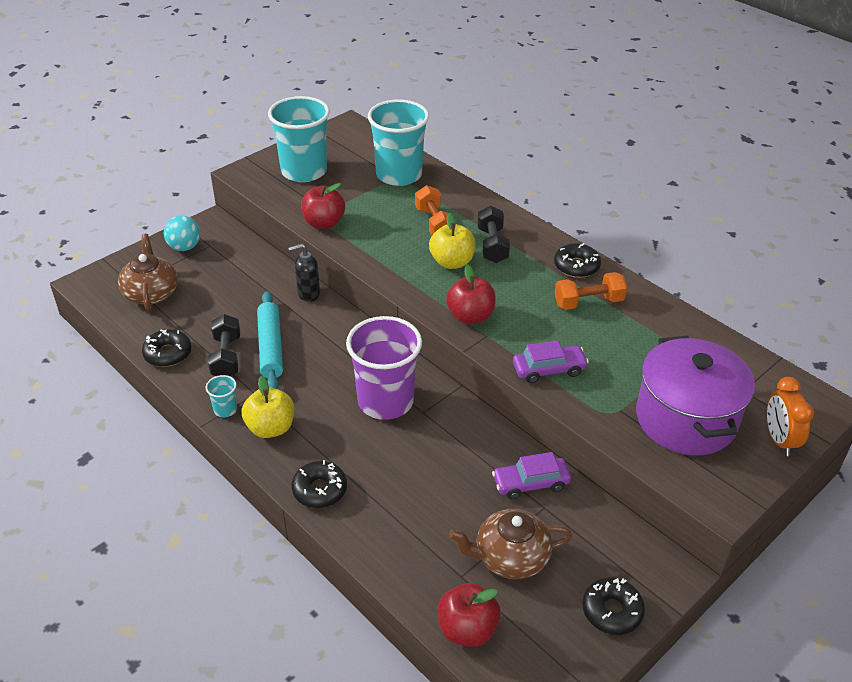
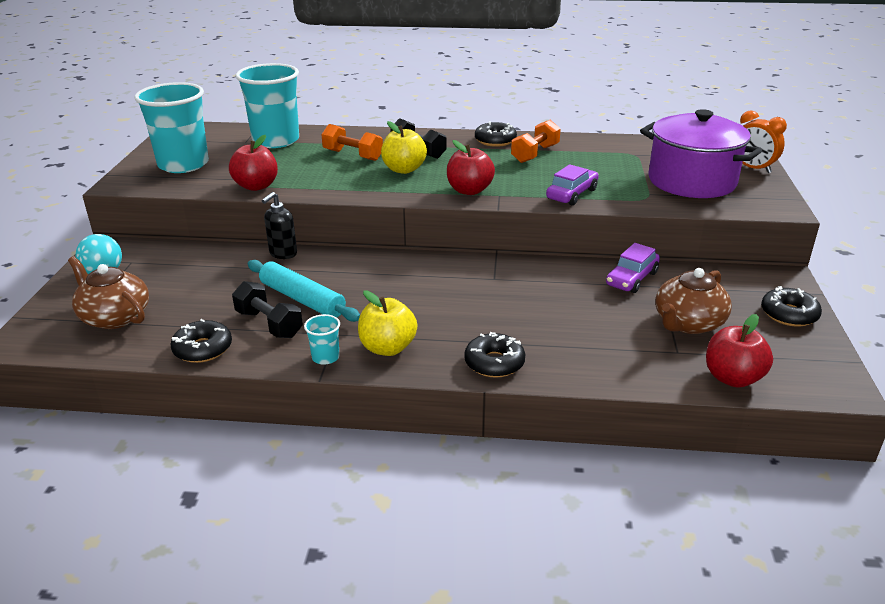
camera: 40 degrees left, 10 degrees down
(385, 401) = (456, 286): purple cup -> none

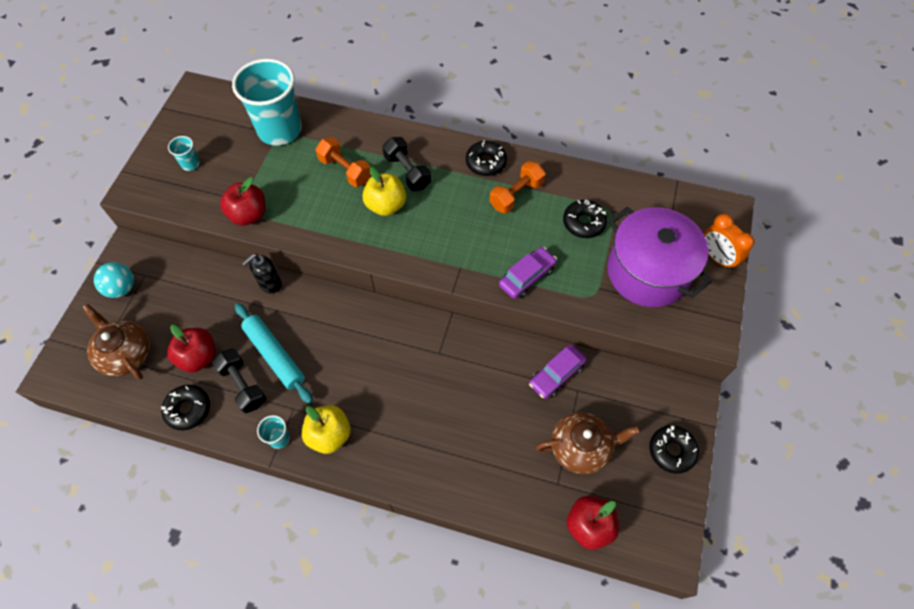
camera: 10 degrees right, 30 degrees up
(183, 164) = (190, 164): turquoise cup -> turquoise cup, size x0.41
(469, 190) = (436, 254): red apple -> red apple (198, 357)
(494, 363) = (407, 470): black donut -> black donut (583, 223)
(688, 323) = (581, 447): brown teapot -> brown teapot turned 150 degrees counterclockwise

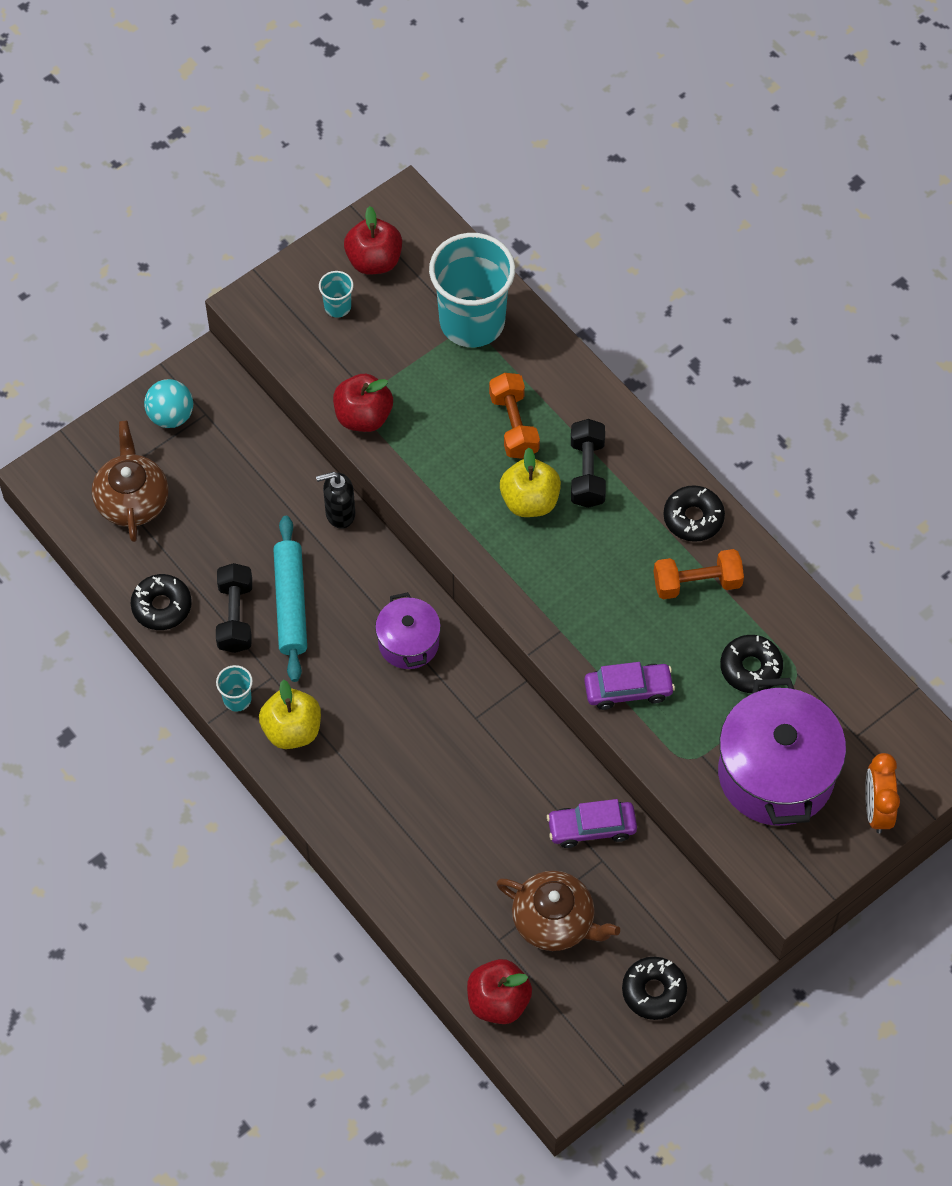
camera: 35 degrees right, 0 degrees up
(198, 357) = (207, 553): red apple -> red apple (374, 261)
(366, 334) = (408, 643): none -> purple pot

